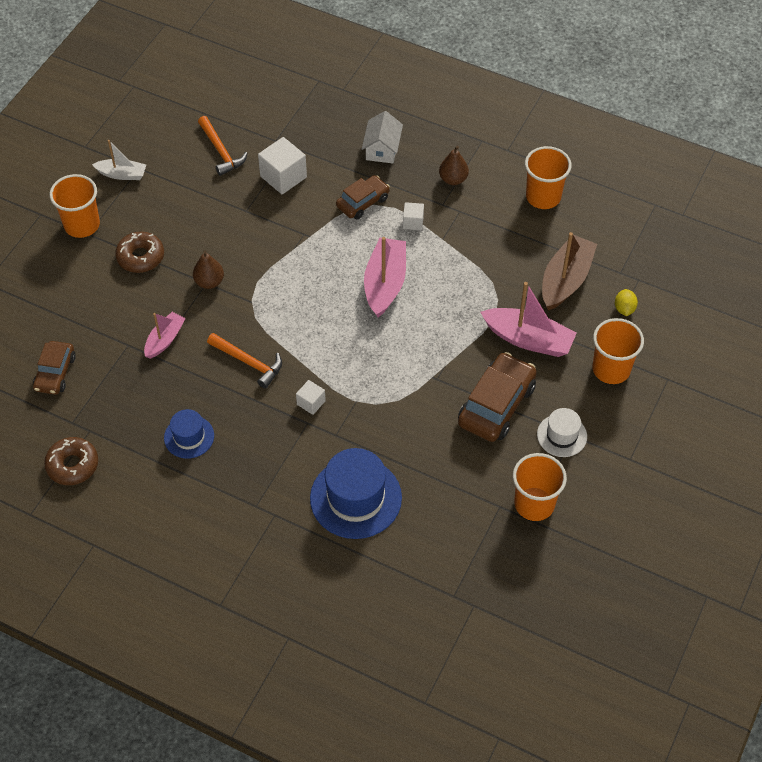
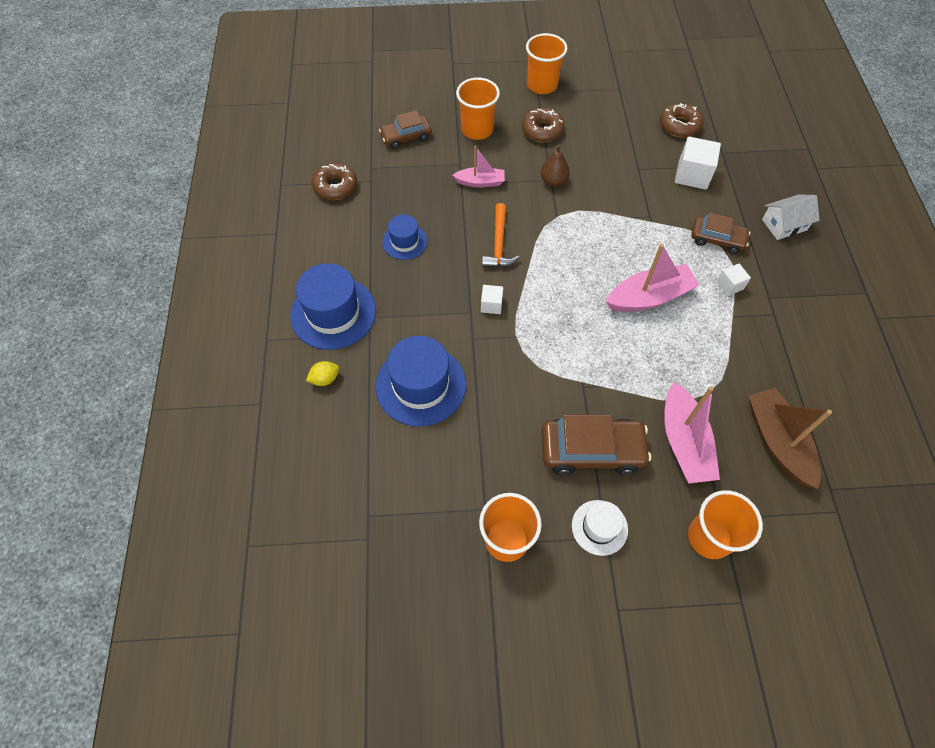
camera: 60 degrees right, 5 degrees up
(122, 174) = (605, 83): white boat -> none
(221, 151) = (679, 125): orange hammer -> brown donut
(229, 534) = (333, 313): none -> blue hat
(453, 179) = (803, 292): brown pear -> none
(543, 197) = (854, 374): orange cup -> orange cup (477, 130)
(565, 280) = (777, 442): brown boat -> brown boat turned 105 degrees counterclockwise
(624, 309) = (791, 515): yellow lemon -> yellow lemon (325, 379)

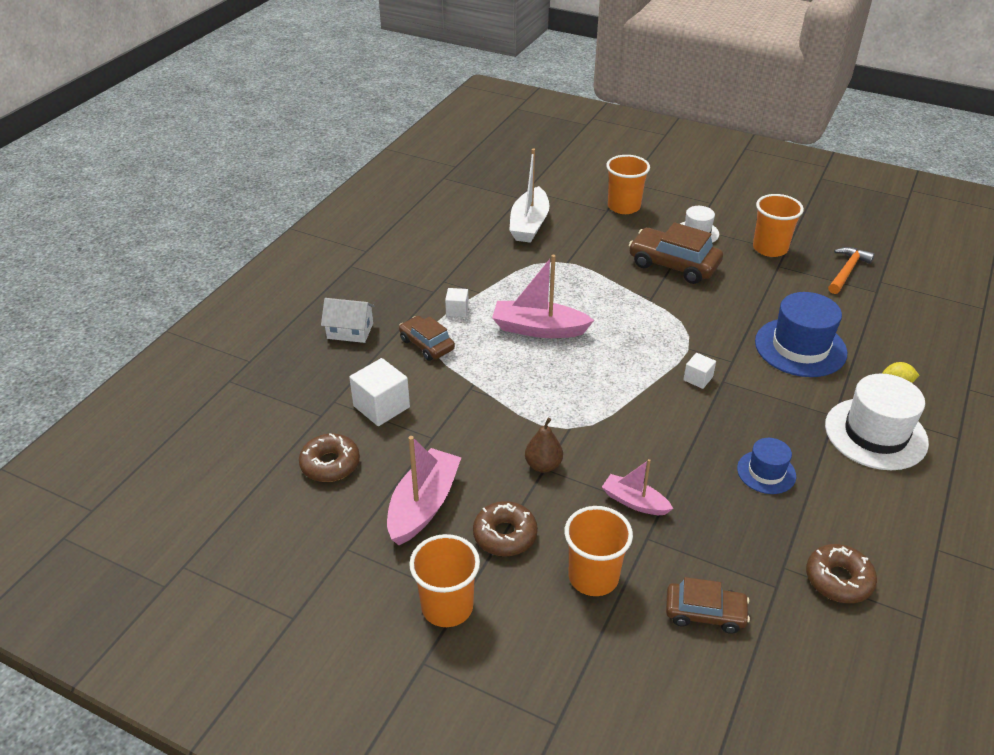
camera: 150 degrees left, 20 degrees down
(333, 313) = (875, 434): blue hat -> white hat
(499, 244) = (655, 427): orange hammer -> orange hammer (847, 271)
(684, 442) = (598, 246): pink boat -> pink boat (423, 505)
(777, 442) = (529, 224): brown boat -> white boat

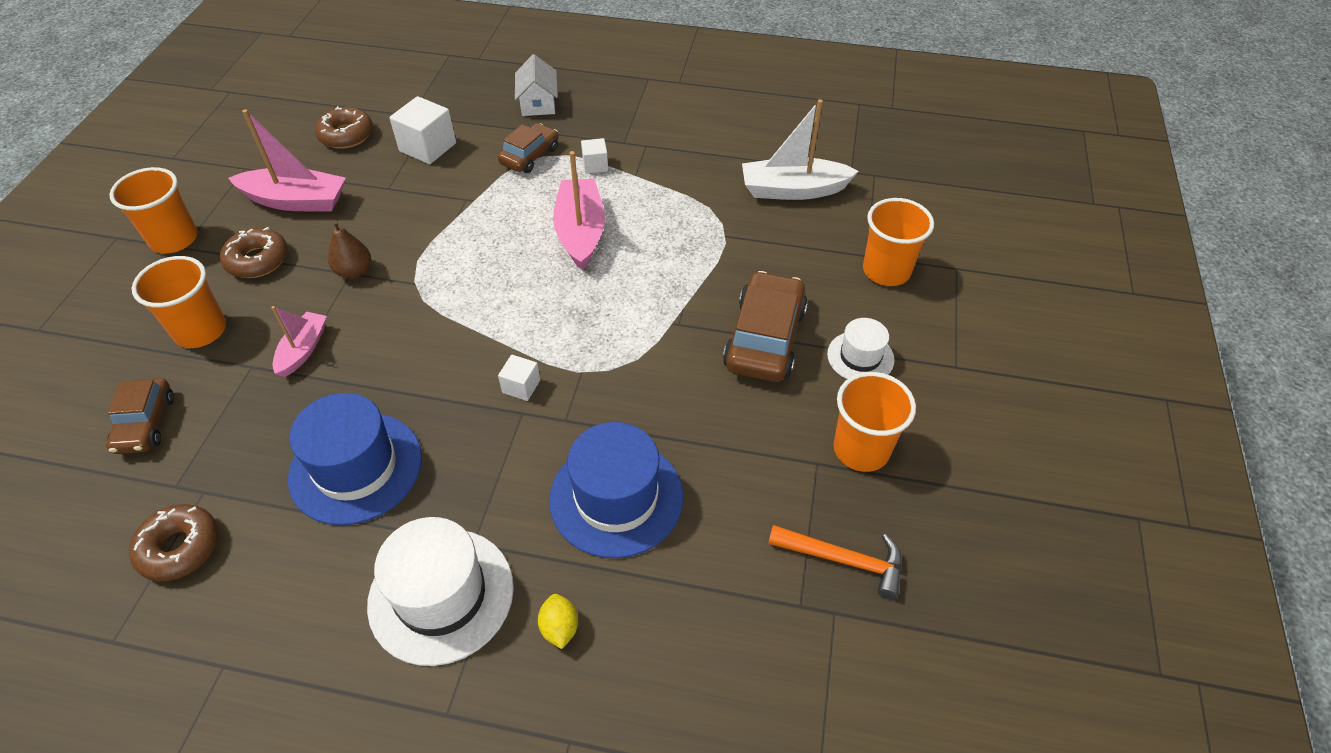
camera: 75 degrees right, 10 degrees up
(766, 472) = (356, 467): blue hat -> blue hat, size x1.78

